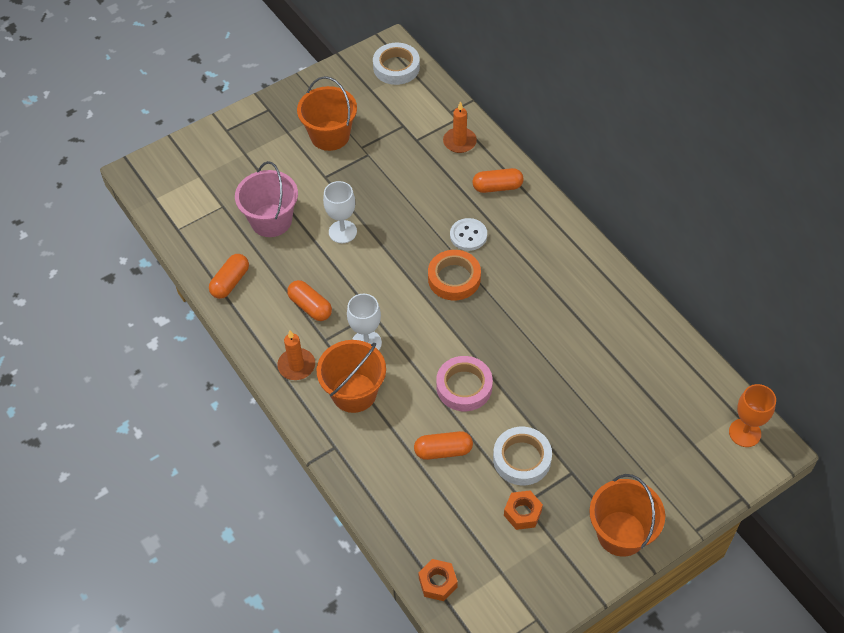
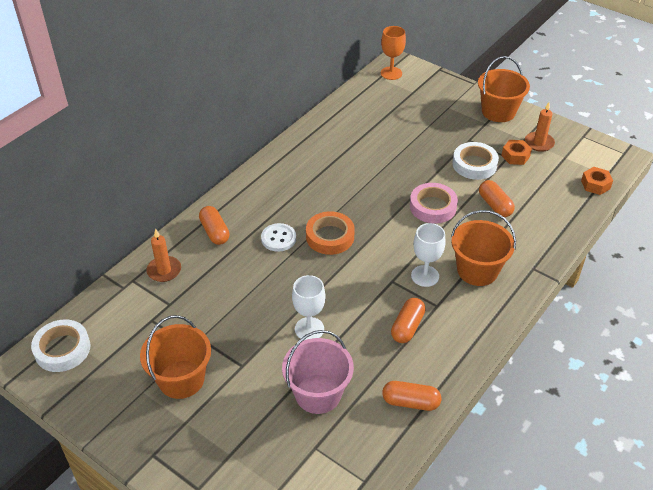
camera: 110 degrees left, 10 degrees down
(296, 366) = (474, 317): orange candle -> orange candle (539, 143)

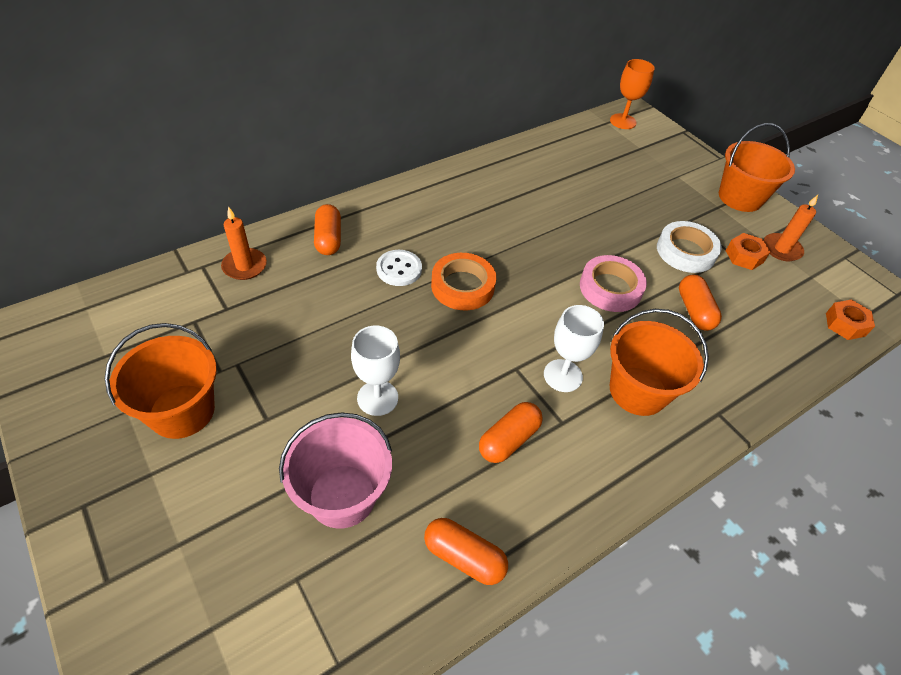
camera: 15 degrees right, 5 degrees up
(62, 349) = (72, 323): white tape -> none

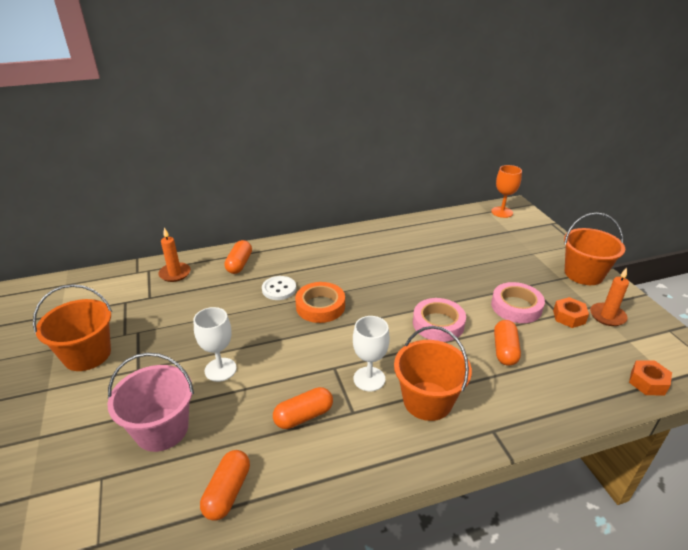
camera: 20 degrees right, 15 degrees down
(464, 557) = (227, 492): orange capsule -> orange capsule turned 60 degrees clockwise
(685, 251) = (516, 307): white tape -> pink tape

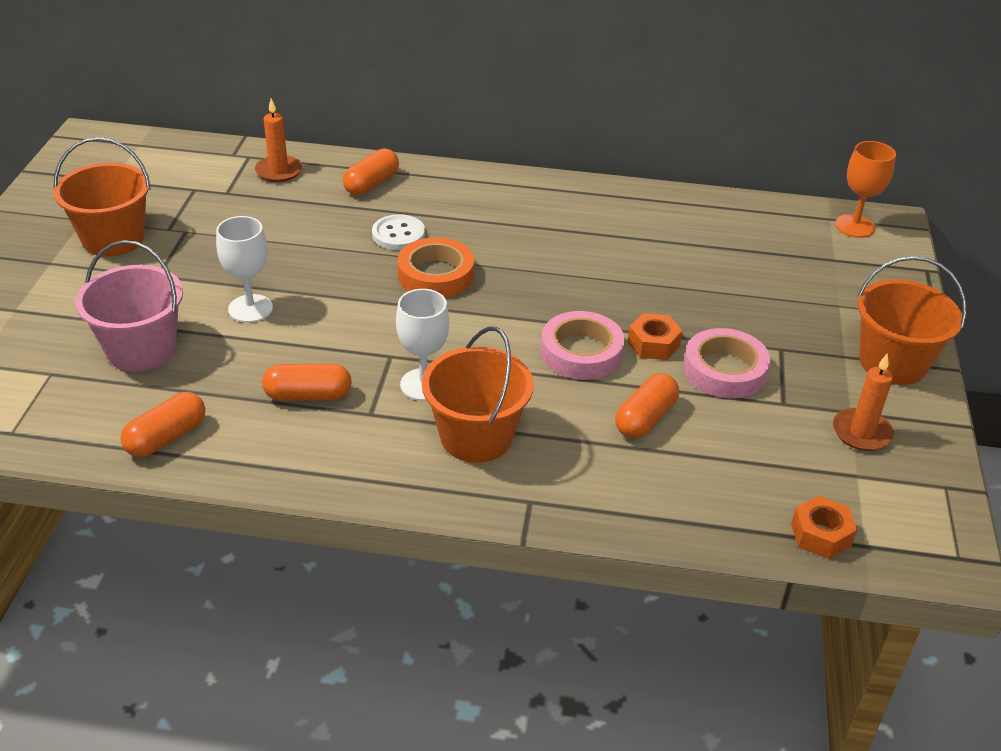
camera: 25 degrees right, 5 degrees up
(569, 317) = (795, 412): orange nut -> orange nut (653, 344)

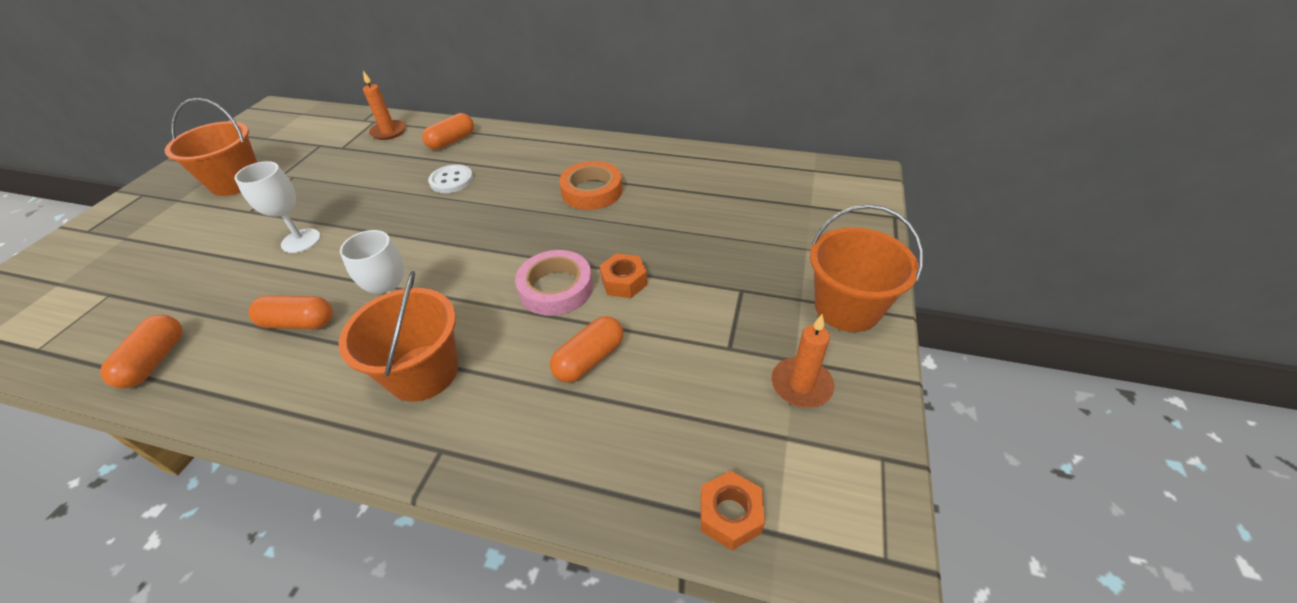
camera: 10 degrees right, 5 degrees up
(141, 349) = (193, 275): pink bucket -> none
(166, 437) = (155, 360): orange capsule -> orange capsule turned 45 degrees counterclockwise
(436, 275) = (464, 214): orange tape -> orange tape (592, 191)
(724, 370) = (681, 310): pink tape -> none
(854, 226) = (834, 177): orange goblet -> none

